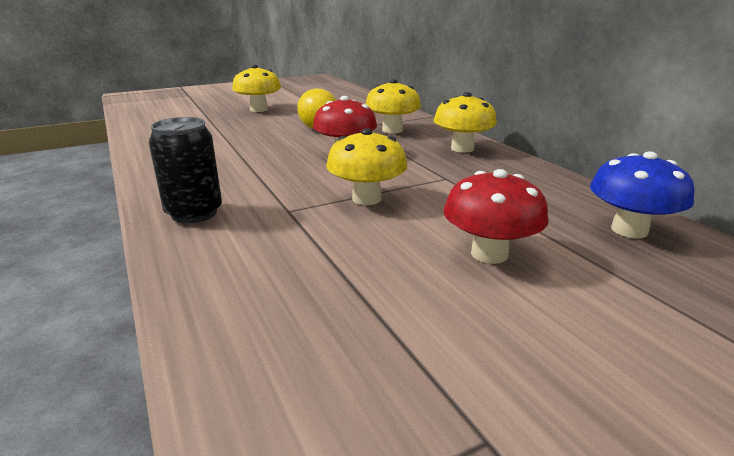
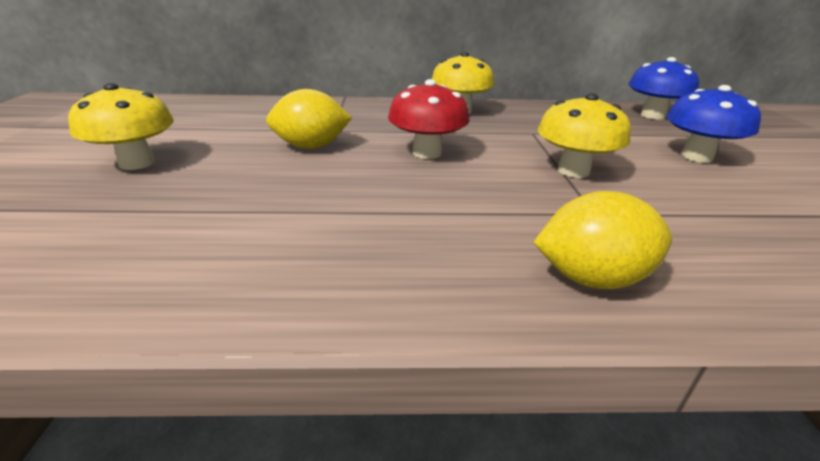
camera: 65 degrees left, 5 degrees up
(194, 213) = (591, 278): black can -> yellow lemon
(392, 130) = (370, 119): yellow mushroom -> none
(489, 254) = (696, 156): red mushroom -> blue mushroom

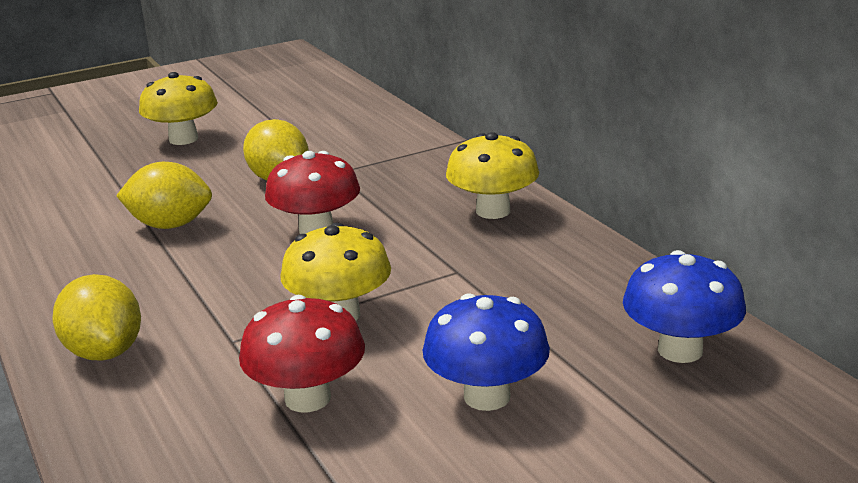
camera: 65 degrees right, 5 degrees down
(334, 201) = (170, 225): none -> yellow lemon
(696, 202) = (307, 398): none -> red mushroom

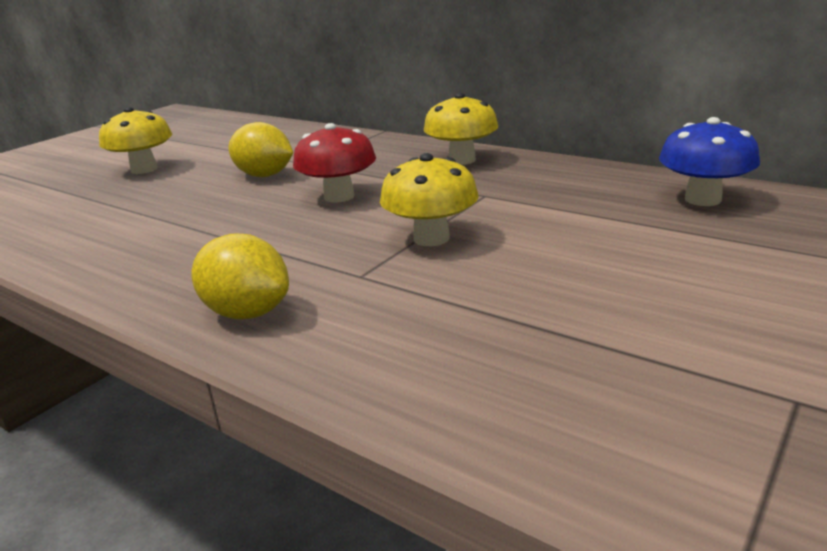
camera: 25 degrees left, 0 degrees up
(170, 225) = (201, 219): yellow lemon -> none
(307, 398) = (481, 293): red mushroom -> none
(487, 396) = (617, 255): blue mushroom -> none

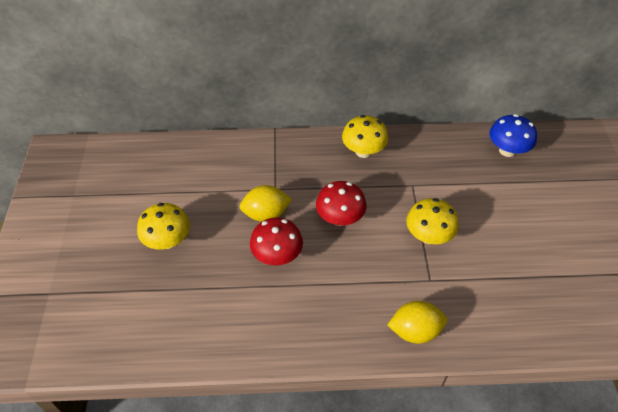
camera: 40 degrees left, 25 degrees up
(217, 203) = (277, 256): none -> red mushroom

